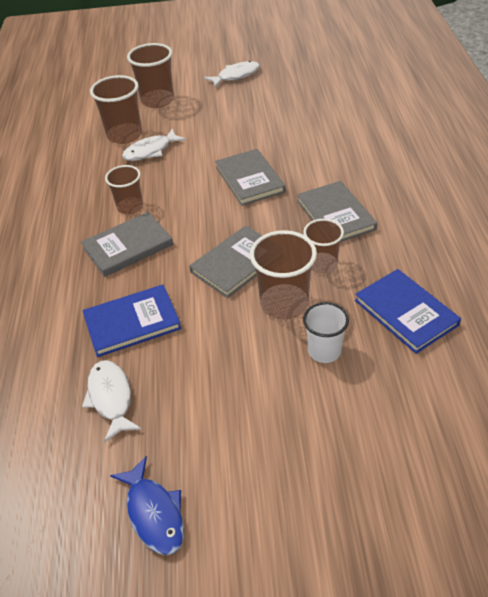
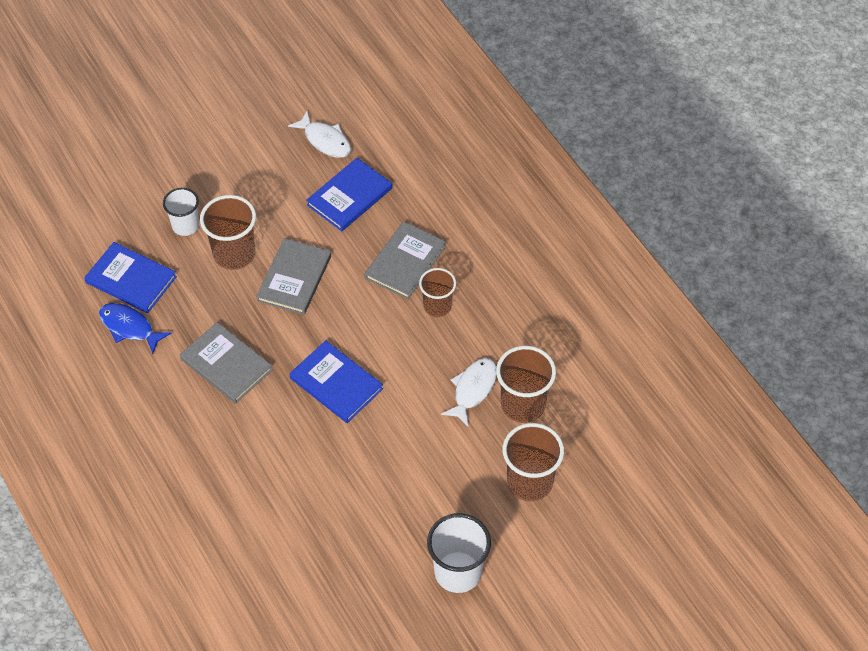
camera: 150 degrees right, 10 degrees up
(154, 513) = (251, 91): blue fish -> blue fish (129, 327)
(236, 76) = (458, 572): white fish -> white cup
(250, 179) = (336, 384): grey book -> blue book
(322, 264) = (217, 303): brown cup -> none

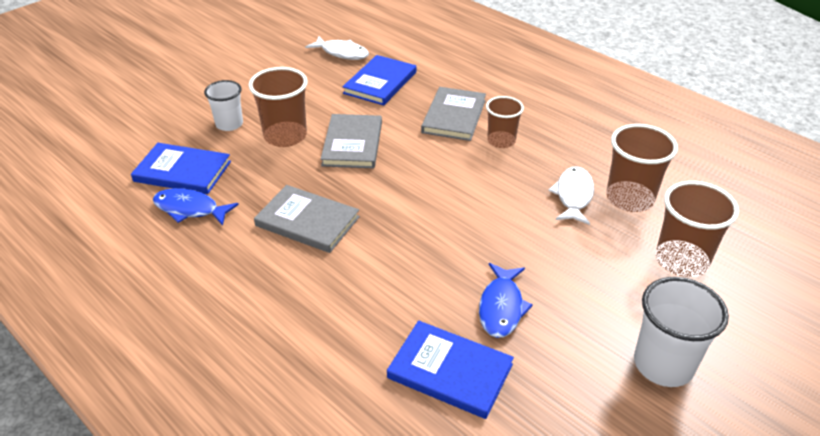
camera: 15 degrees left, 15 degrees down
(336, 384) = (432, 216): blue book -> blue book (450, 371)
(356, 491) = (501, 307): none -> blue fish

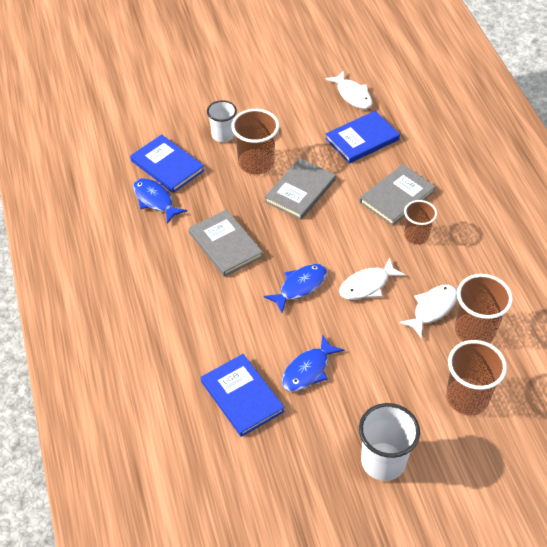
camera: 30 degrees right, 10 degrees up
(423, 229) = (300, 286): none -> blue fish
(492, 200) = (367, 285): none -> white fish

